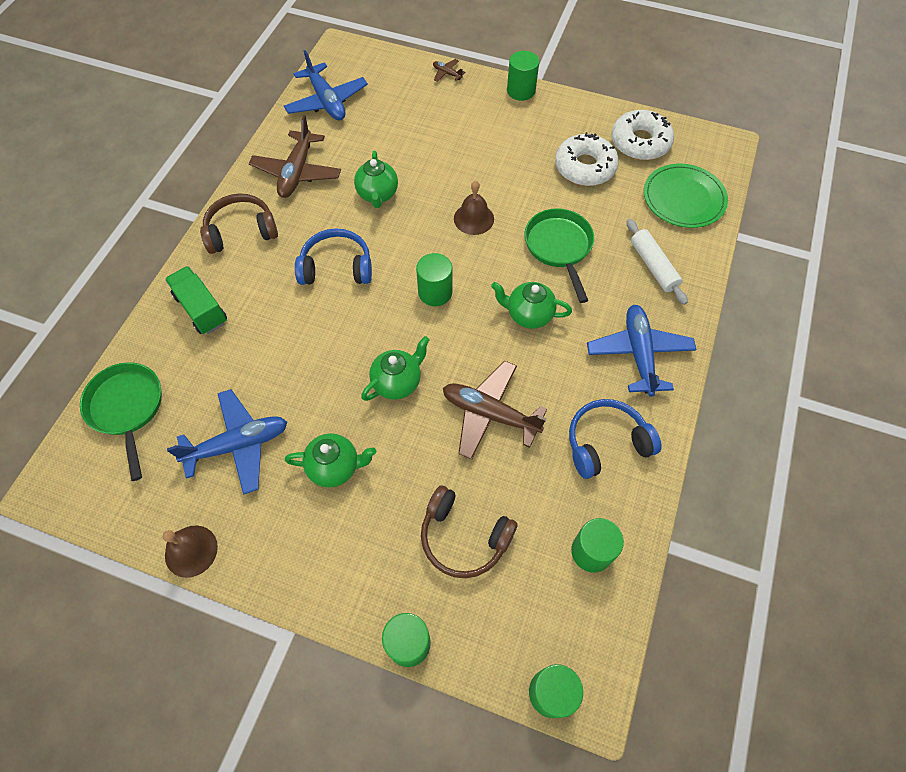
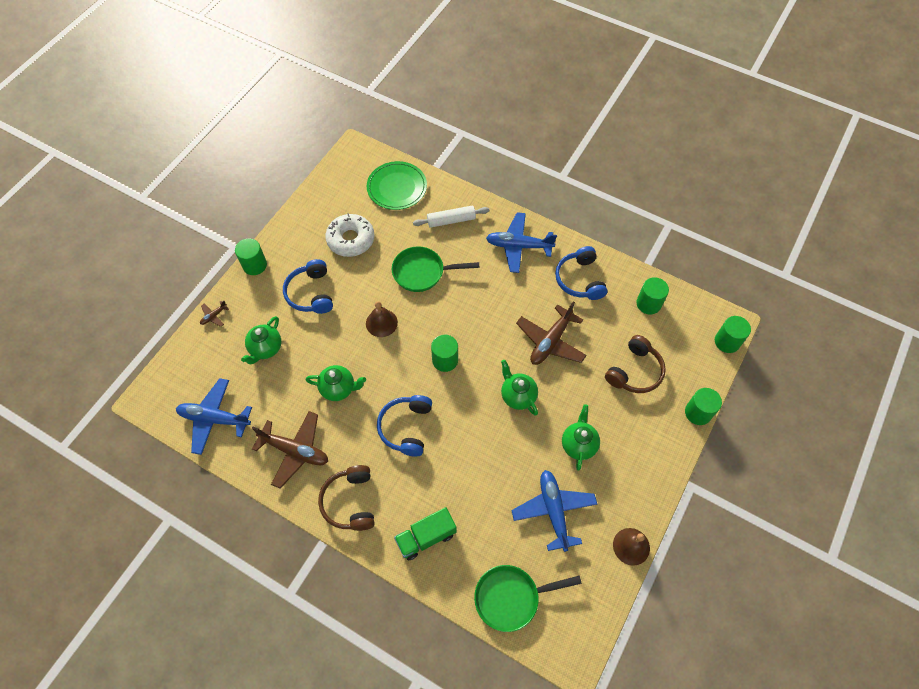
camera: 80 degrees left, 0 degrees up
(327, 101) = (214, 419): blue plane -> blue plane turned 150 degrees counterclockwise
(497, 146) = (311, 293): none -> blue headphones
(528, 315) = (476, 303): green teapot -> green teapot (265, 349)
(640, 142) = (336, 199): white donut -> none

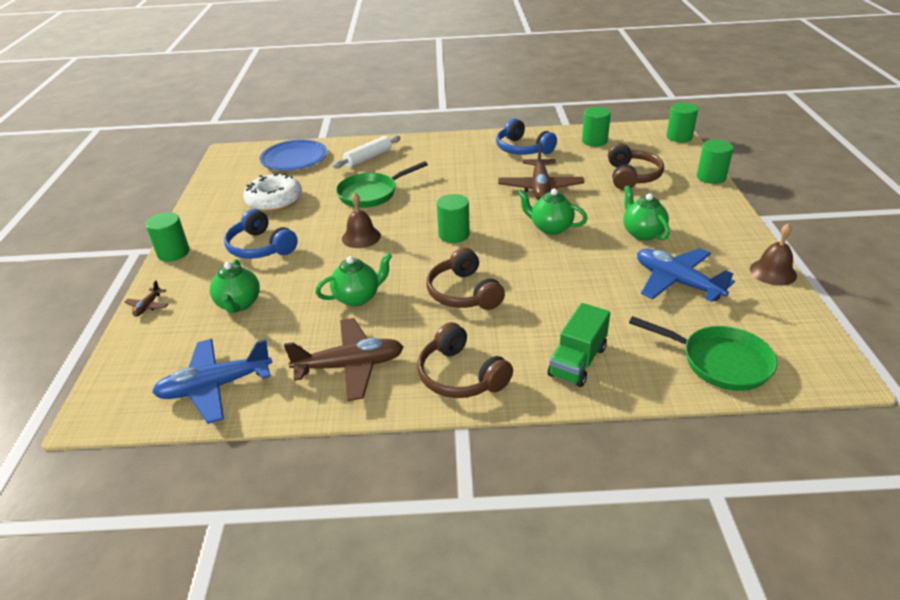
camera: 30 degrees left, 25 degrees down
(397, 187) = (294, 158): green plate -> blue plate
(406, 427) = (463, 293): blue headphones -> brown headphones
(511, 598) = (719, 362): green pan -> green pan turned 105 degrees counterclockwise
(518, 246) = (447, 151): blue plane -> none

